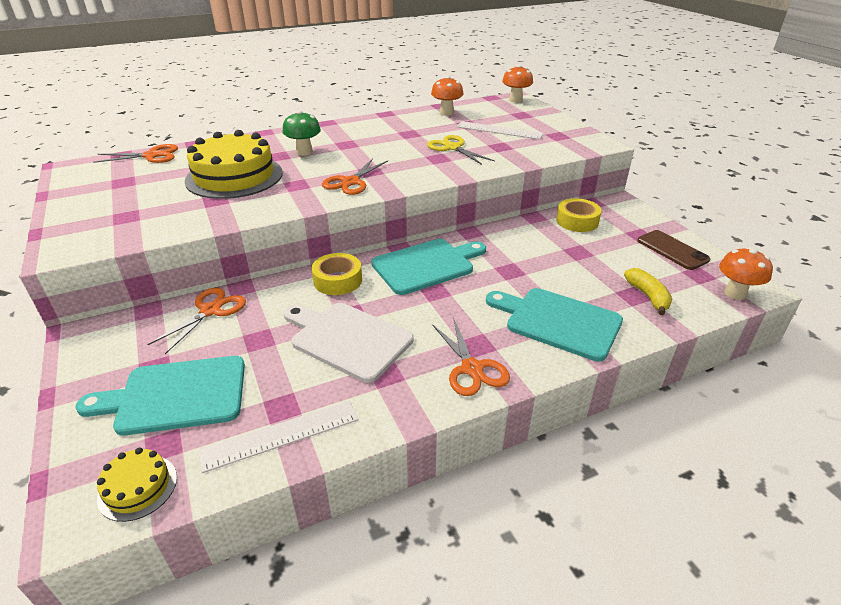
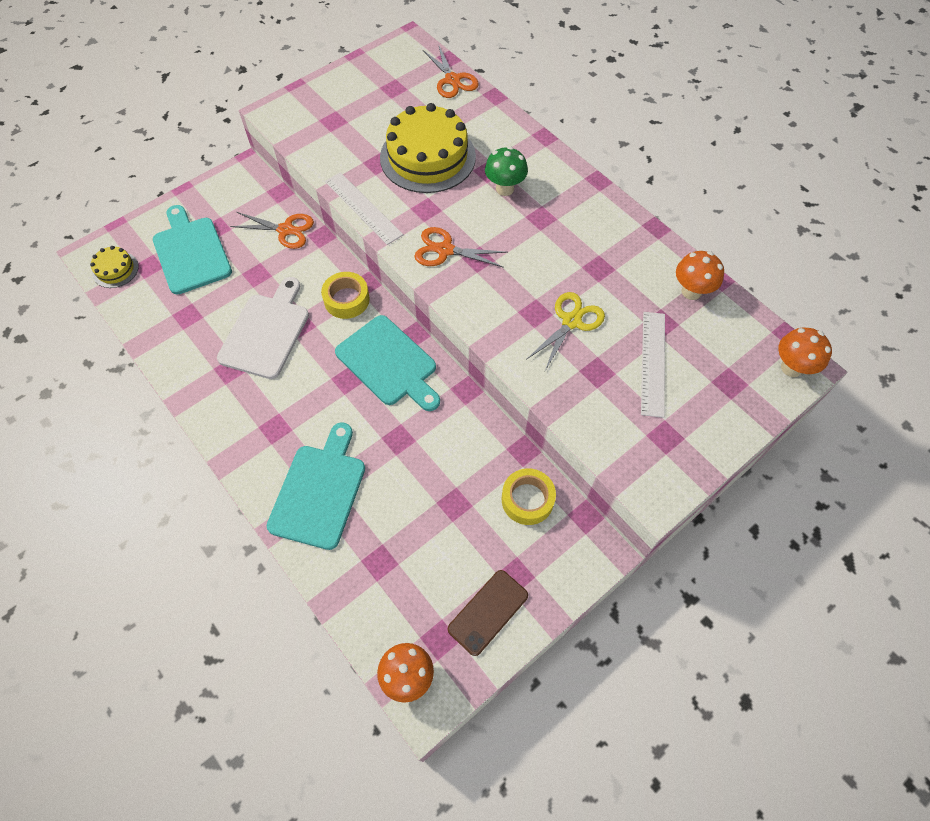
camera: 75 degrees right, 25 degrees up
(280, 435) = (161, 324): white ruler -> white ruler (363, 208)
(472, 368) = (243, 429): orange scissors -> none
(648, 296) = (380, 577): yellow banana -> none

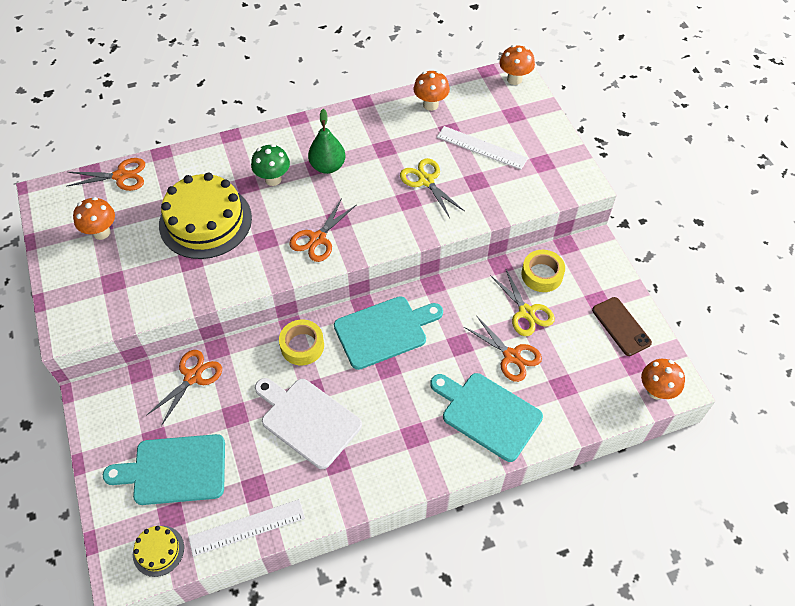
camera: 70 degrees left, 5 degrees down
(363, 208) = (238, 285): white ruler -> white ruler (247, 527)
(383, 93) = (101, 232): none -> orange mushroom
(401, 496) = (511, 356): none -> orange scissors
(466, 496) = (526, 312): none -> yellow scissors
(545, 227) = (327, 166): none -> green pear

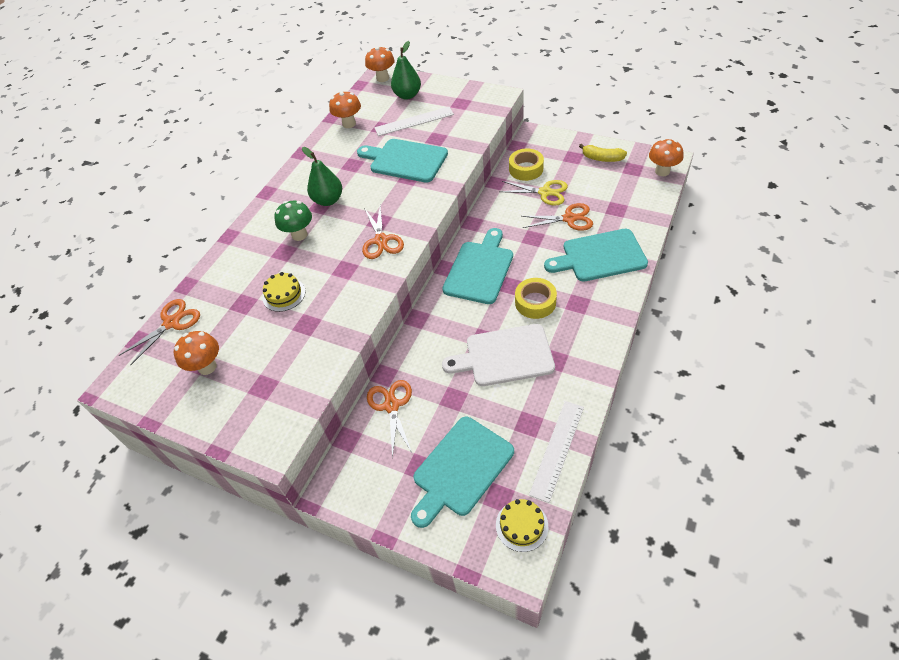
camera: 40 degrees left, 5 degrees down
(205, 221) = (284, 294): yellow cake -> yellow cake, size x0.47
(302, 346) = (440, 322): yellow tape -> yellow tape (535, 302)
(426, 181) = (405, 160): yellow scissors -> turquoise cutting board
(511, 116) = (407, 95): none -> green pear
(621, 326) = (602, 158): brown phone -> yellow banana

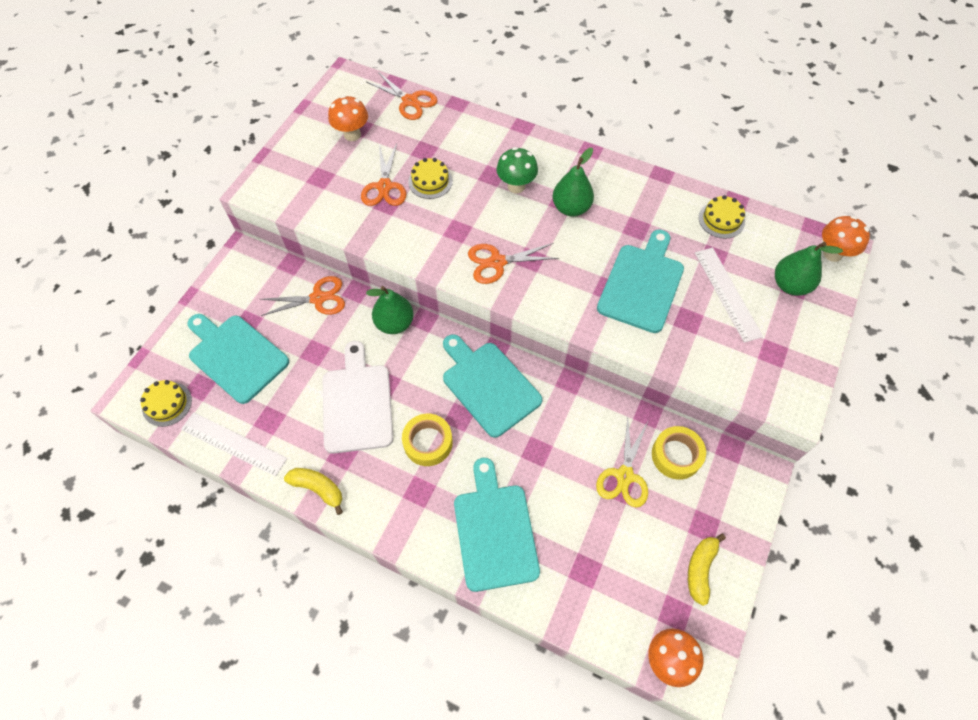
camera: 85 degrees right, 10 degrees up
(349, 124) = (721, 220): orange mushroom -> yellow cake
(421, 339) = (394, 323): none -> green pear
(480, 269) = (488, 385): turquoise cutting board -> turquoise cutting board turned 150 degrees counterclockwise
(569, 219) = (569, 501): orange scissors -> orange scissors (384, 186)
(589, 372) = (318, 489): none -> yellow banana

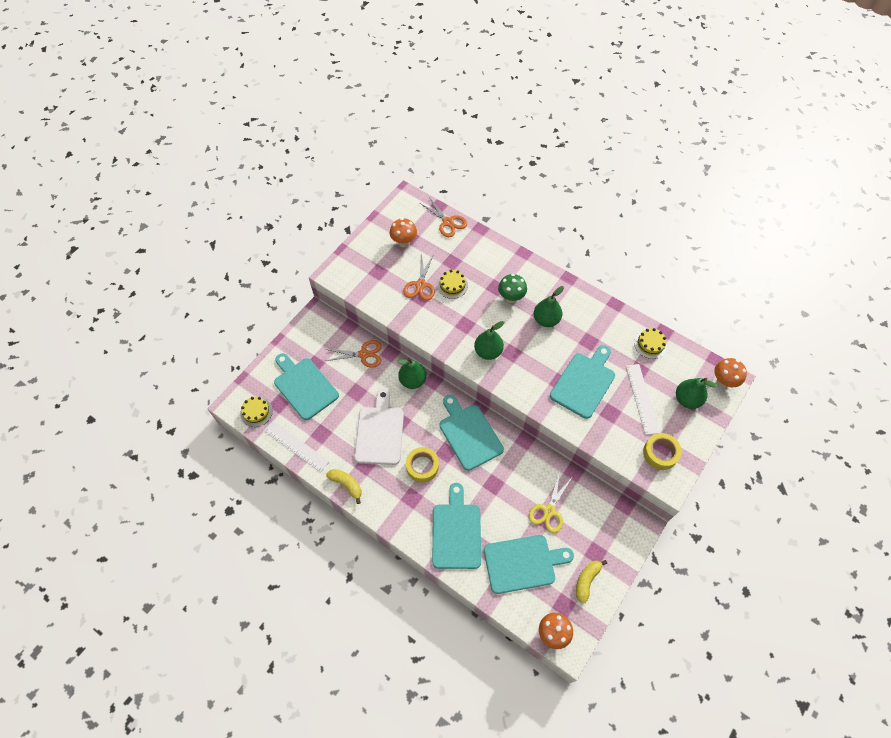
camera: 10 degrees right, 0 degrees up
(497, 262) = (488, 351): orange scissors -> green pear
(602, 560) = (523, 563): none -> turquoise cutting board
(676, 455) = (587, 503): yellow tape -> yellow tape (660, 453)

